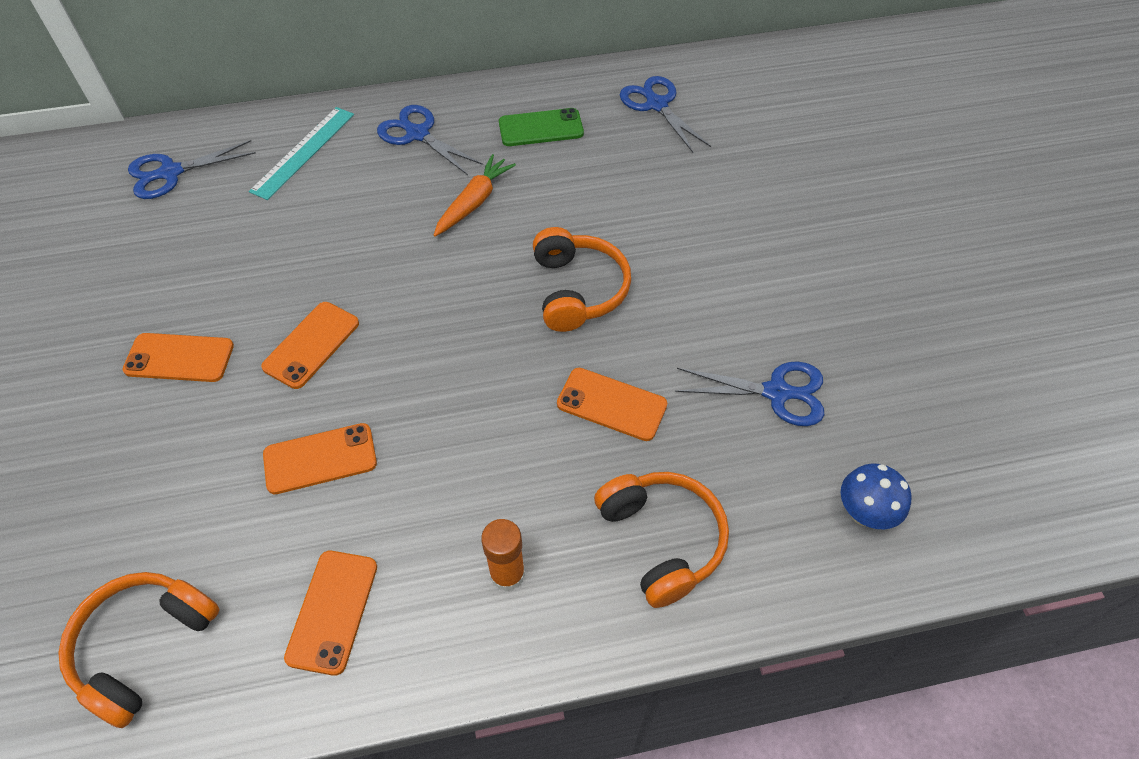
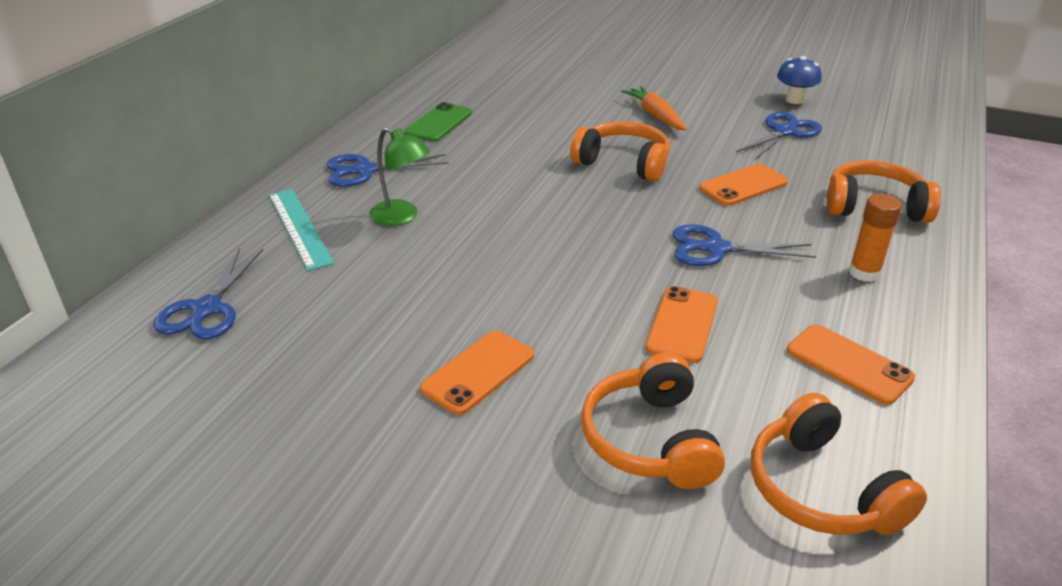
camera: 55 degrees left, 20 degrees down
(151, 503) = (650, 439): none -> orange headphones
(311, 345) = (547, 292): orange phone -> none
(361, 197) = (401, 217): none -> green lamp
(474, 202) = (480, 172): orange carrot -> orange carrot (655, 115)
(657, 105) = (480, 80): blue scissors -> blue scissors (716, 248)
(864, 513) = (898, 140): blue mushroom -> blue mushroom (794, 100)

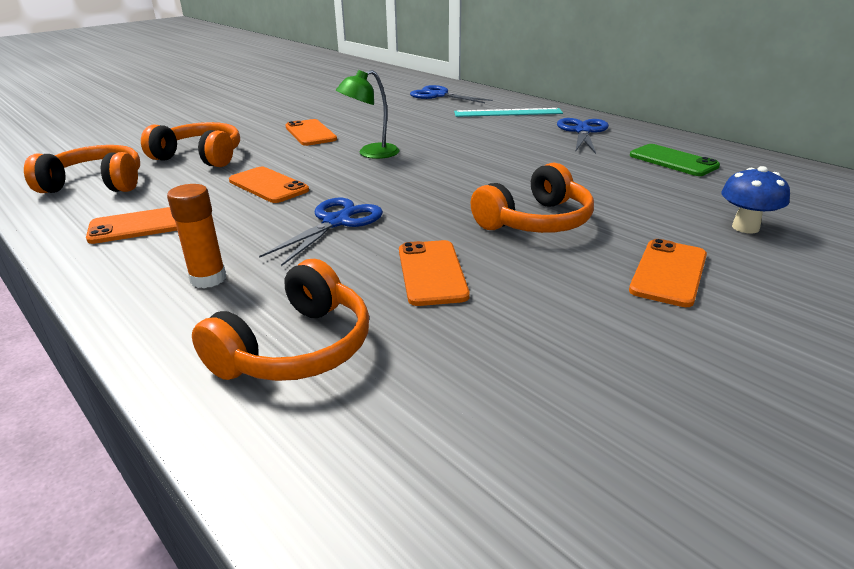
camera: 115 degrees right, 5 degrees down
(401, 217) = (499, 134): green lamp -> green lamp (371, 153)
(655, 115) = (668, 273): orange carrot -> orange phone
(784, 132) = (569, 369): blue scissors -> none
(794, 100) = (724, 450): blue mushroom -> blue mushroom (745, 227)

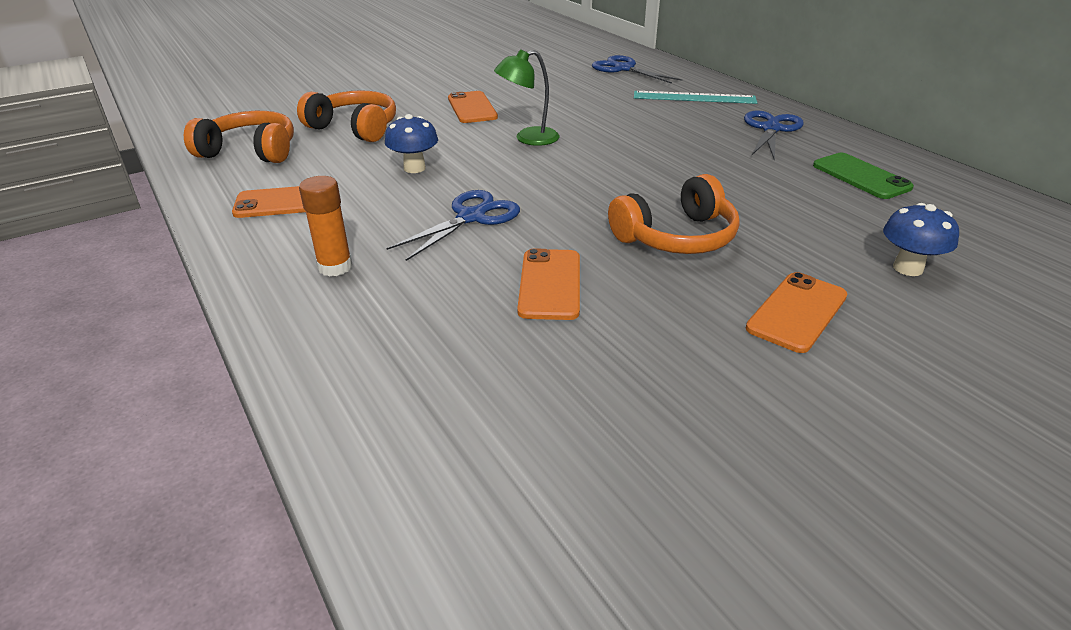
camera: 10 degrees right, 5 degrees up
(268, 185) = (414, 168): orange phone -> blue mushroom
(296, 348) = (399, 348): orange headphones -> none

